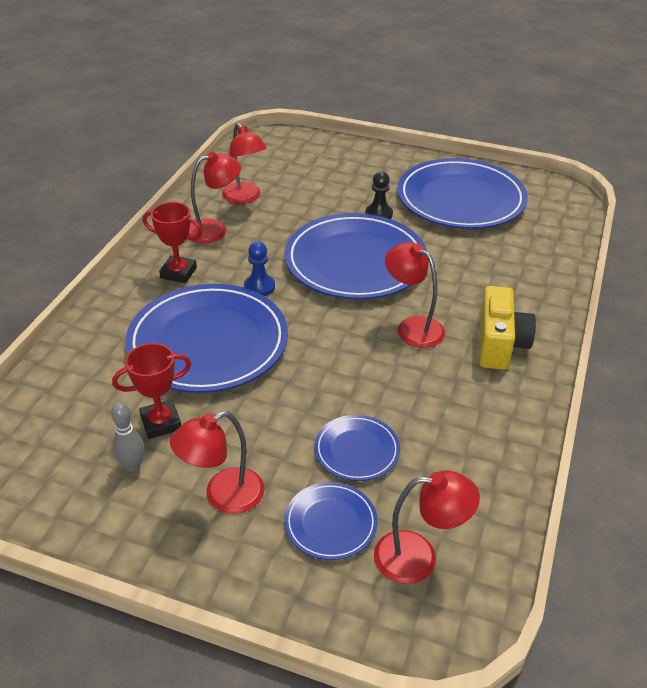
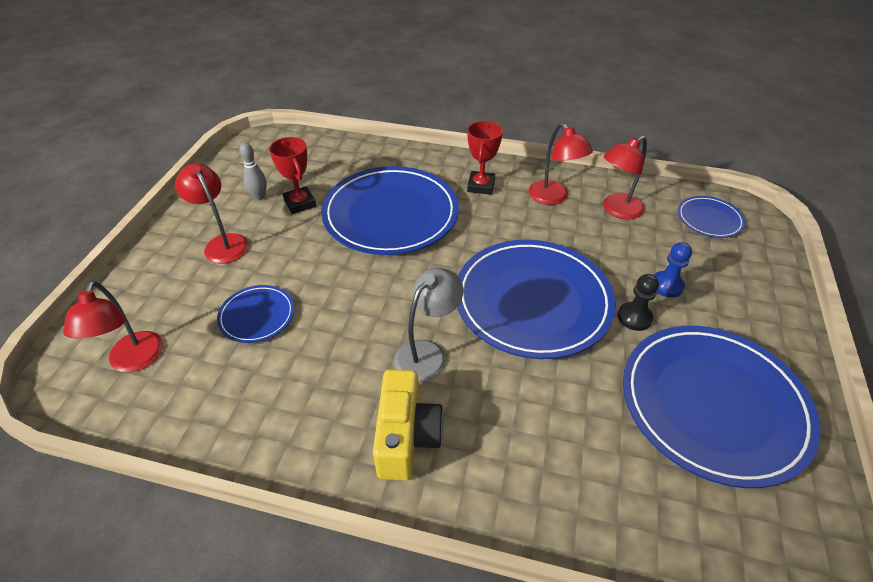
camera: 85 degrees right, 5 degrees up
(259, 287) = (472, 235): blue pawn -> blue pawn (666, 285)
(330, 523) = (183, 304): blue plate -> blue plate (709, 219)
(412, 327) = (427, 353): red lamp -> grey lamp
(499, 344) = (406, 437): yellow camera -> yellow camera turned 90 degrees counterclockwise

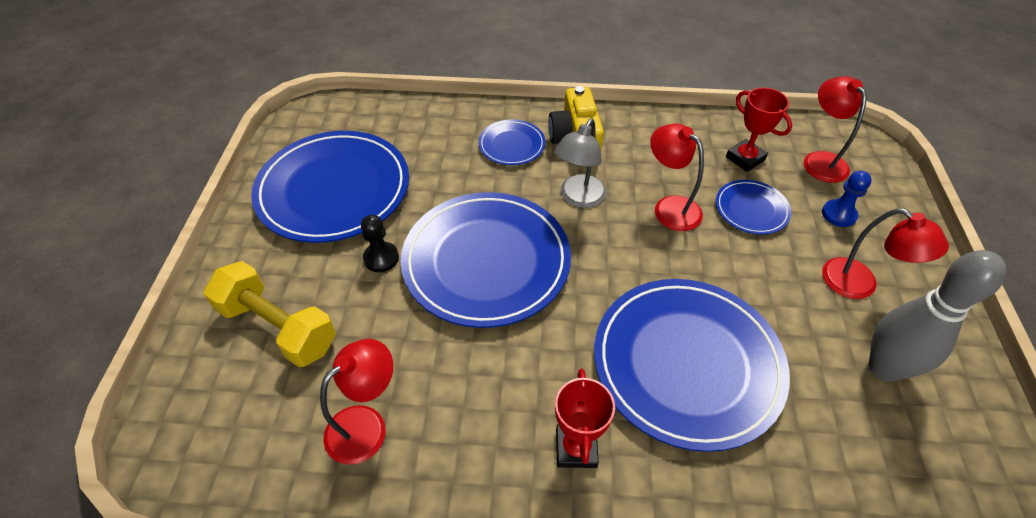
camera: 170 degrees right, 5 degrees up
(259, 197) = (884, 368): grey bowling pin -> grey bowling pin, size x2.00
(300, 203) = (820, 365): red trophy -> red trophy (745, 158)
(553, 197) = (460, 438): red lamp -> red lamp (670, 207)
(666, 285) = (334, 302): blue pawn -> blue pawn (839, 214)
(707, 273) = (278, 327): none -> yellow dumbbell
(709, 219) = (232, 427): blue plate -> blue plate (512, 145)

